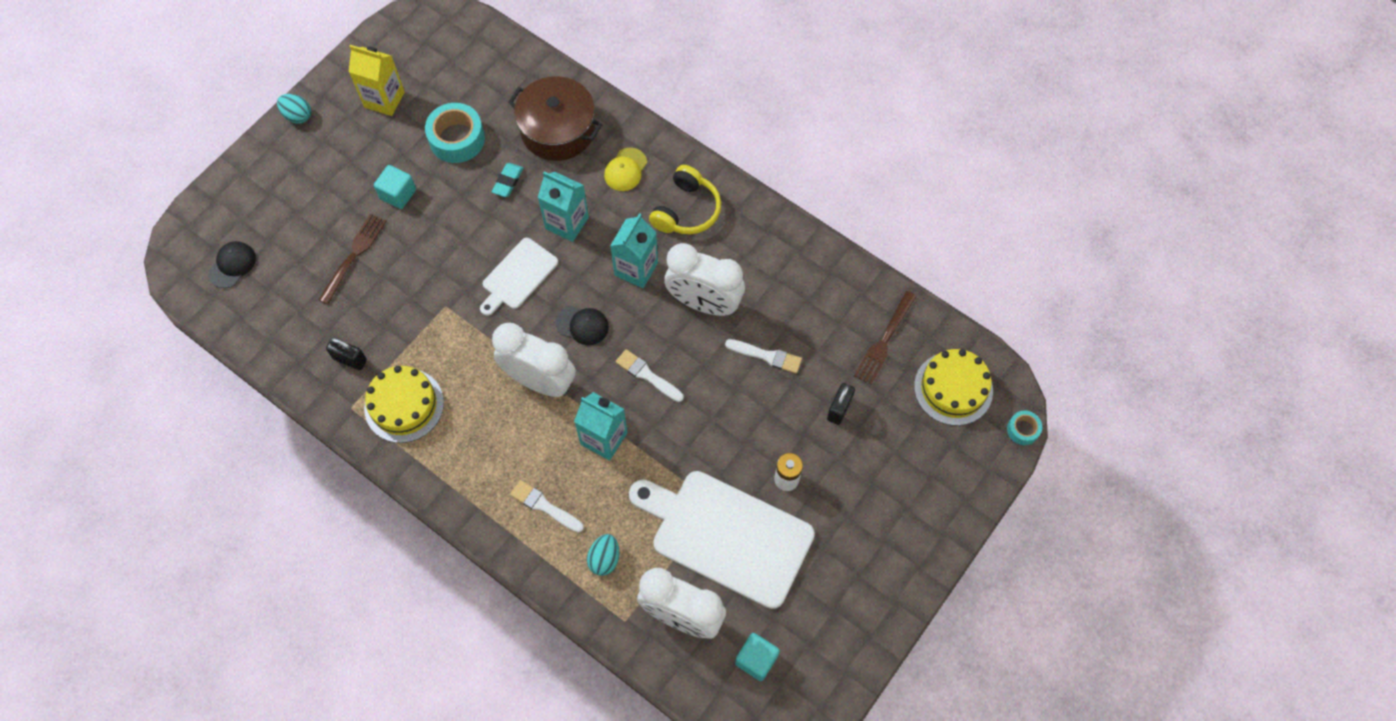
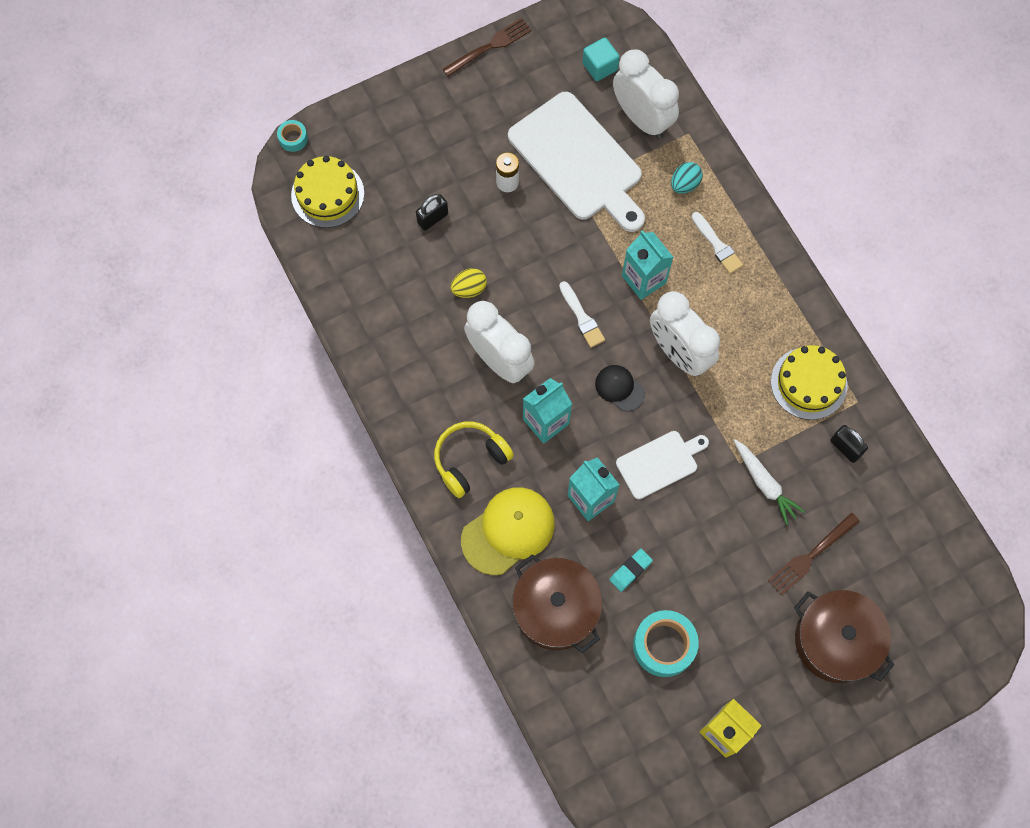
camera: 155 degrees left, 5 degrees up
(232, 265) = (935, 598): black cap -> none
(298, 116) = (824, 753): turquoise egg -> none
(311, 198) = (836, 641): none -> brown pot
(398, 194) = (746, 606): turquoise cube -> none
(415, 297) = (765, 484): none -> white carrot
(625, 170) = (508, 531): yellow cap -> yellow cap, size x1.81
(767, 356) = (469, 289): white brush -> yellow egg
(884, 340) = (360, 258): brown fork -> brown fork (490, 46)

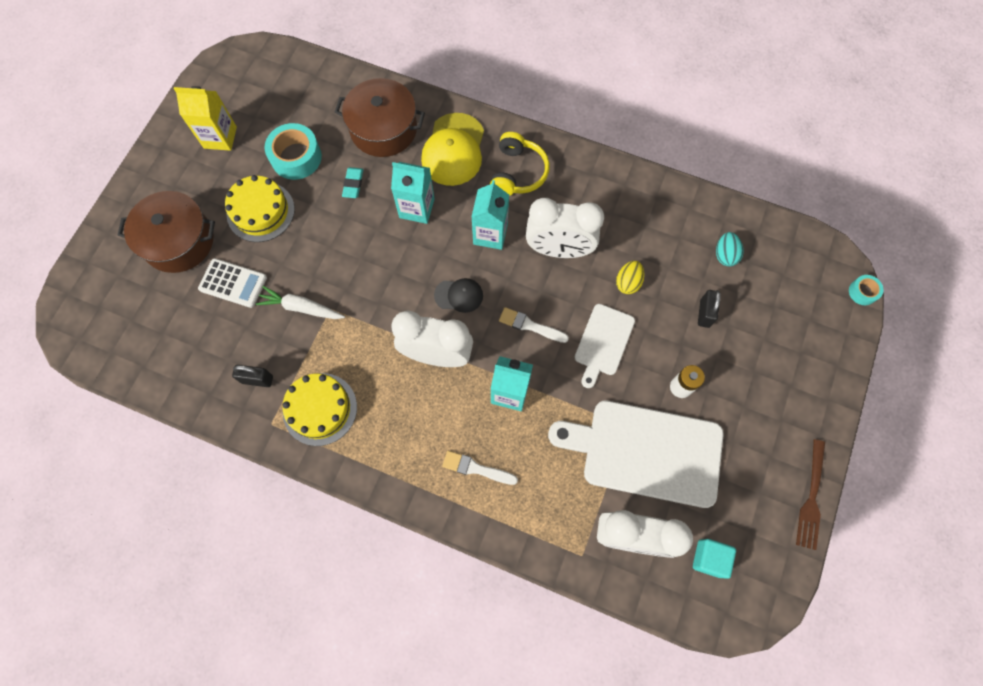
camera: 140 degrees right, 0 degrees up
(327, 194) = (793, 271): yellow cake -> yellow cake (260, 211)
(660, 463) = (387, 265): white cutting board -> white cutting board (603, 342)
(684, 184) = (545, 503): turquoise egg -> turquoise egg (725, 255)
(811, 555) = (233, 283): brown fork -> white calculator

